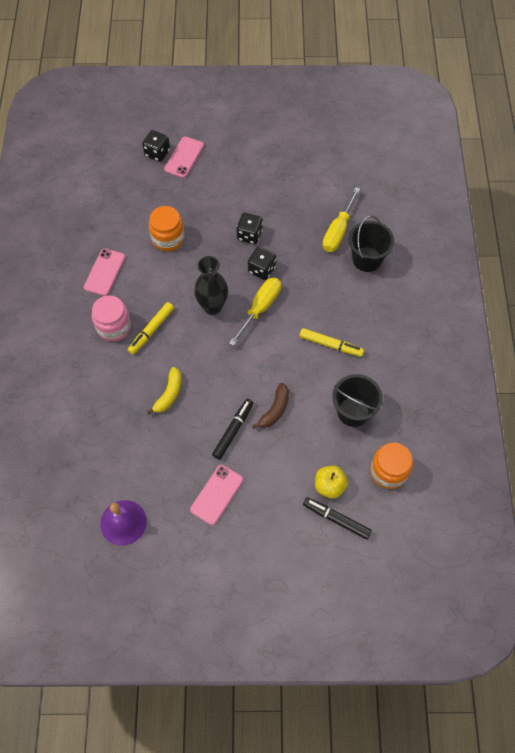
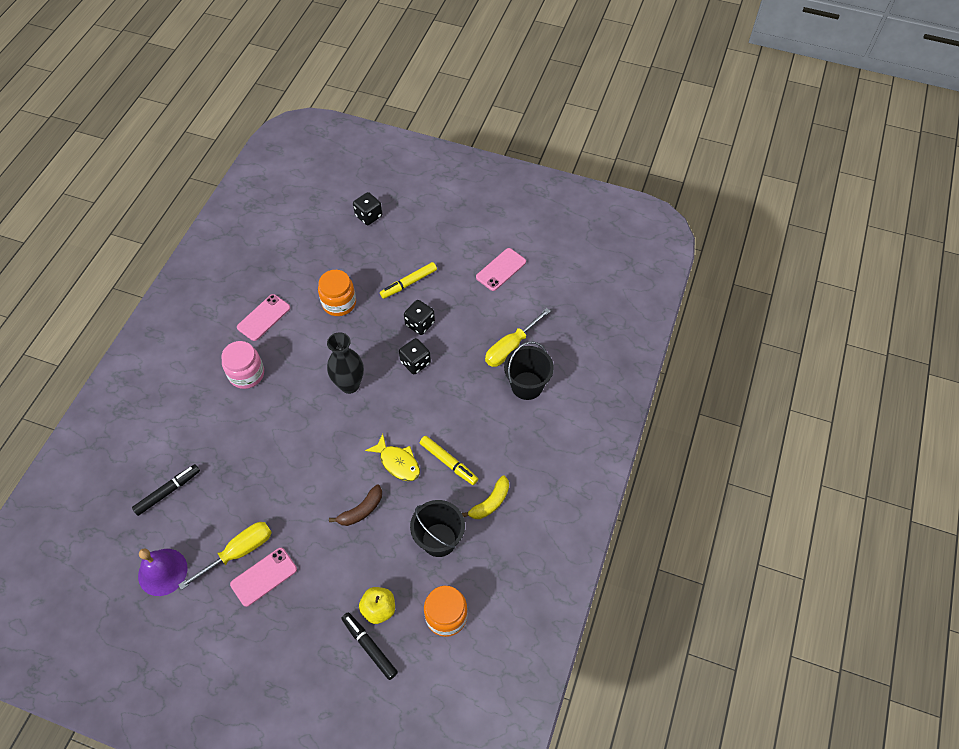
camera: 20 degrees right, 5 degrees down
(151, 330) = (280, 389): yellow marker -> yellow marker (408, 283)
(169, 394) = (266, 458): yellow banana -> yellow banana (490, 503)
(184, 157) = (392, 227): pink phone -> pink phone (501, 269)
(233, 430) = (310, 517): black marker -> black marker (168, 491)
(260, 308) = (395, 401): yellow screwdriver -> yellow screwdriver (238, 552)
(287, 359) = (398, 462): none -> yellow fish

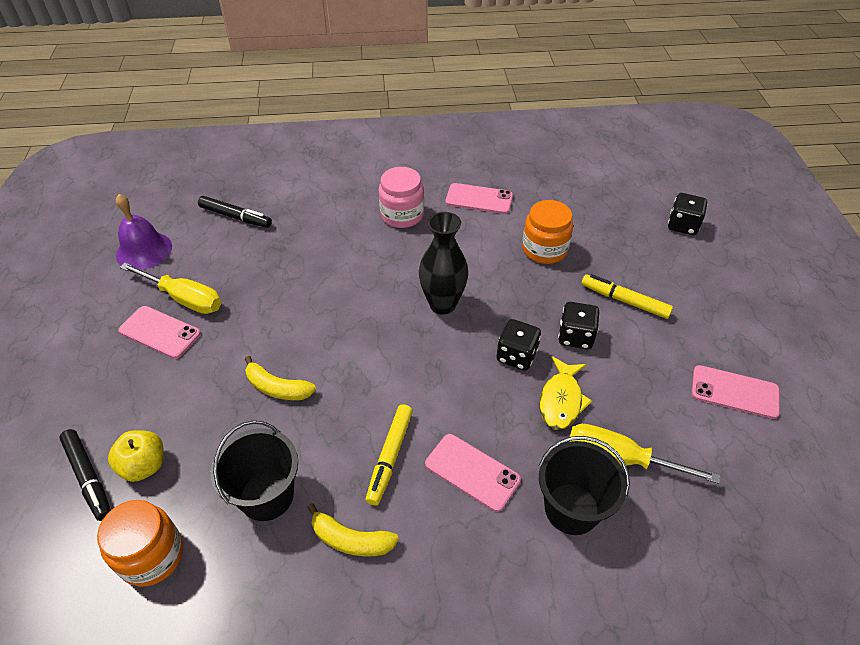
camera: 65 degrees right, 10 degrees down
(361, 510) = (277, 388): brown banana -> yellow banana
(369, 647) = (88, 478): black marker -> black marker turned 120 degrees clockwise
(398, 462) = (361, 398): yellow fish -> yellow fish (561, 400)
(481, 423) = (472, 472): none -> pink phone

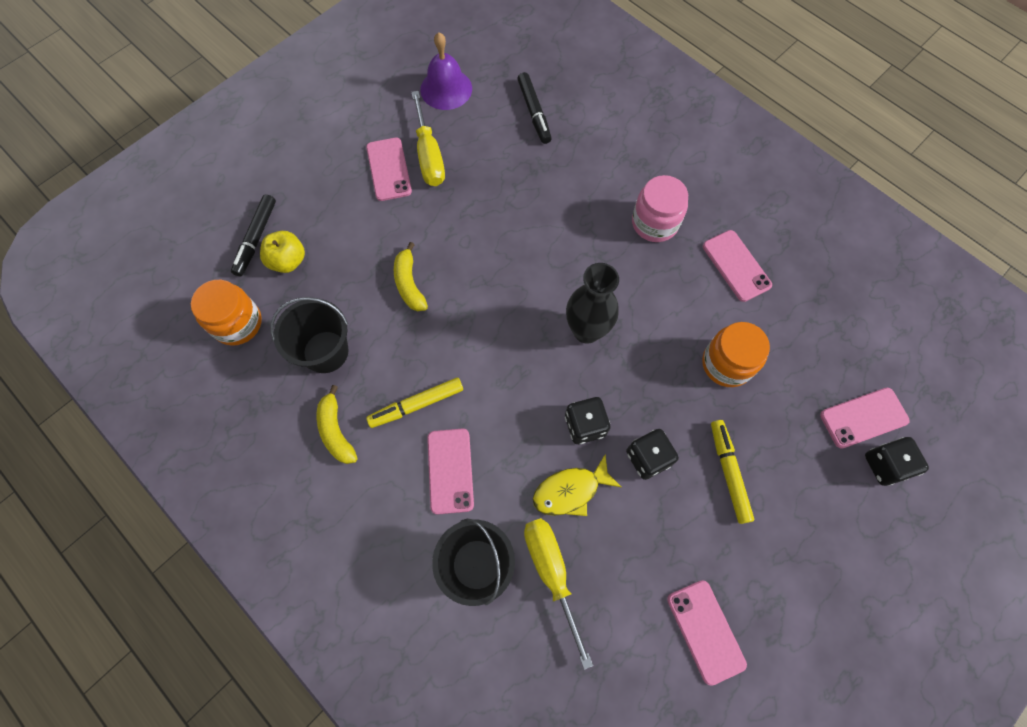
camera: 50 degrees right, 20 degrees up
(643, 214) = (863, 418): none -> pink phone

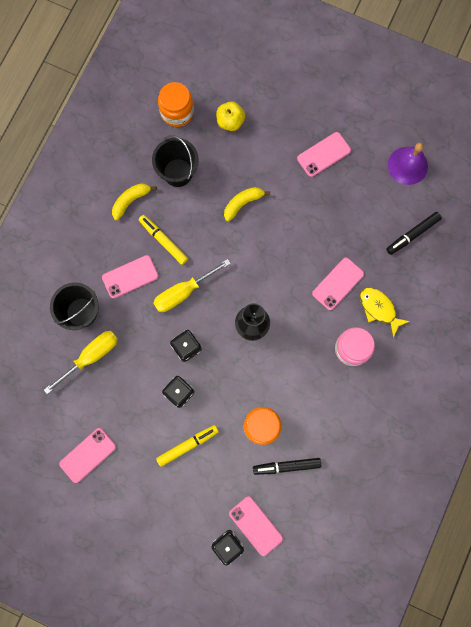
camera: 70 degrees right, 10 degrees up
(256, 238) = (238, 94): black marker -> black marker (286, 466)
(429, 155) = (346, 176): yellow screwdriver -> yellow screwdriver (184, 292)
(570, 491) = (142, 352): yellow fish -> yellow fish (379, 309)
(736, 265) = (339, 414): pink phone -> pink phone (338, 284)

